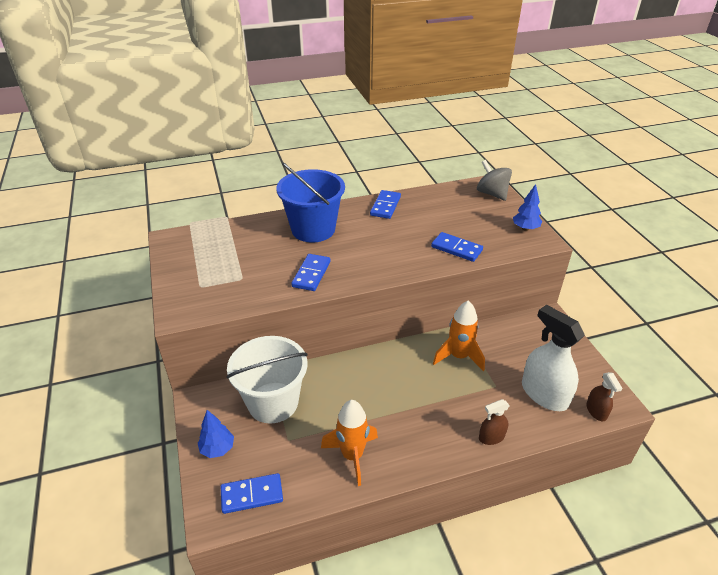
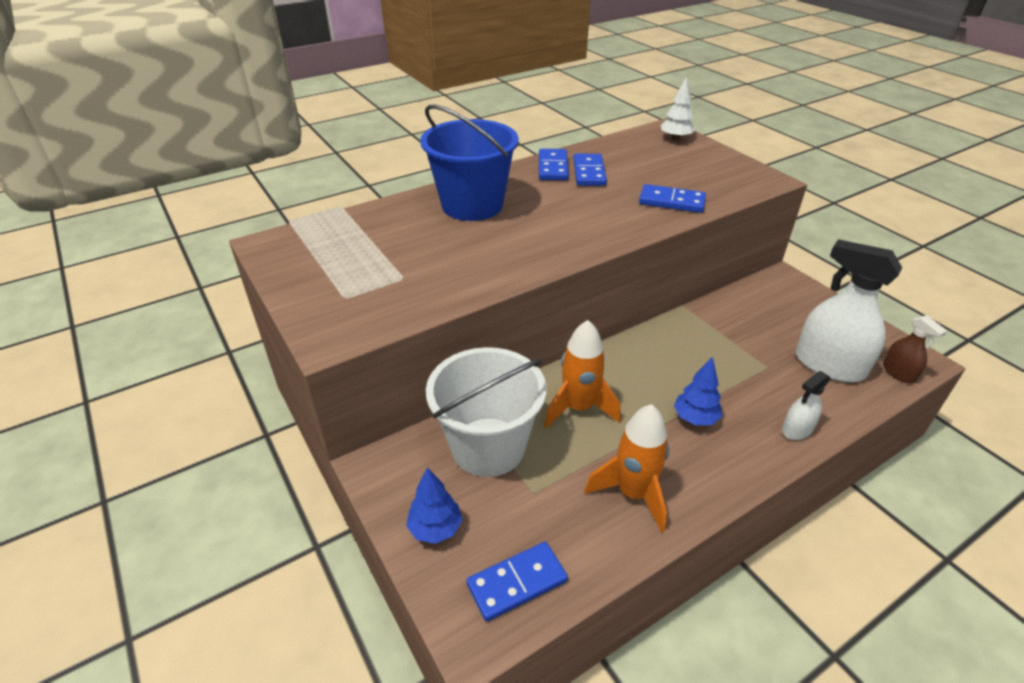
camera: 15 degrees left, 0 degrees up
(311, 274) = (500, 257): blue domino -> blue domino (589, 172)
(459, 356) = (703, 341): orange rocket -> orange rocket (579, 408)
(491, 437) = (797, 430): brown spray bottle -> white spray bottle
(492, 194) = (675, 139): grey spinning top -> white tree
(525, 228) = (738, 169): blue tree -> blue tree (695, 418)

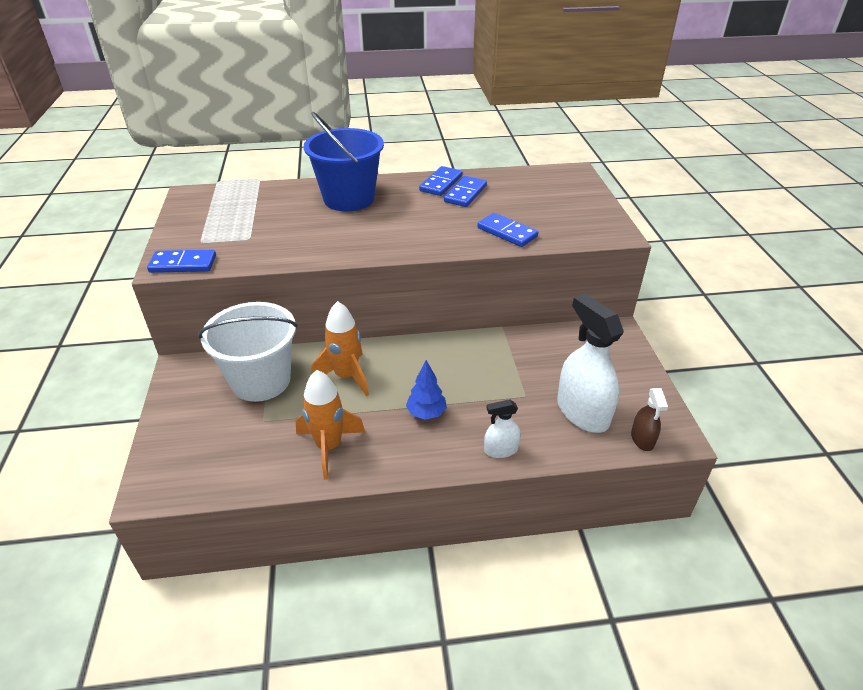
camera: 25 degrees right, 0 degrees up
(435, 528) = (183, 419): blue tree -> none
(517, 583) = (201, 471): blue domino -> blue domino (183, 264)
(675, 139) = (573, 181): white tree -> none

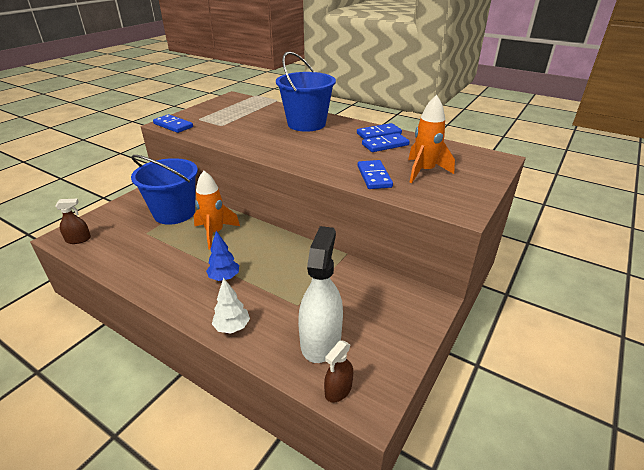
camera: 40 degrees right, 5 degrees down
(184, 478) = (78, 239): none -> brown spray bottle
(261, 380) = (174, 213): white bucket -> blue bucket
(329, 447) = (152, 264): orange rocket -> orange rocket (424, 171)
(501, 450) = (232, 327): white spray bottle -> white tree

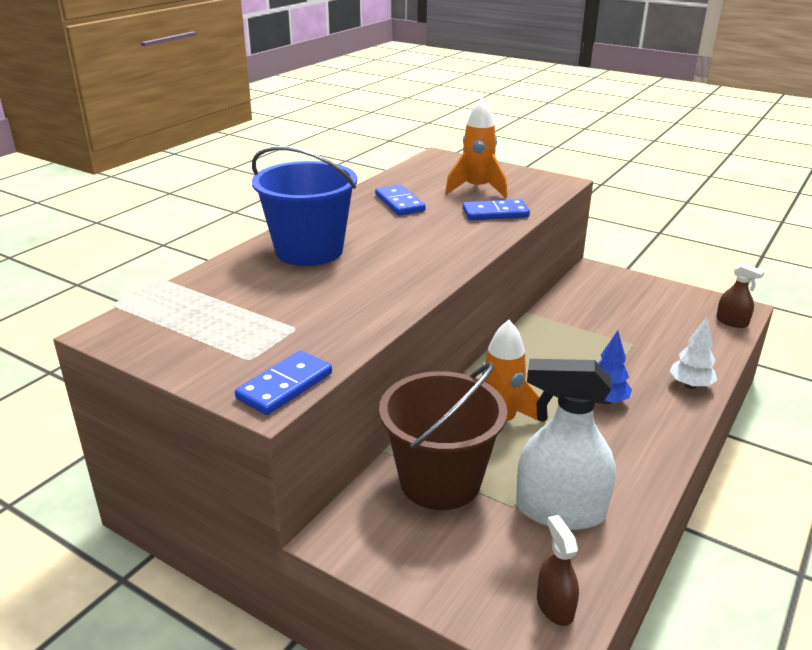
camera: 90 degrees left, 5 degrees down
(174, 213) = (440, 481): blue bucket -> brown bucket
(320, 340) = (678, 330): white spray bottle -> white spray bottle (560, 510)
(379, 134) = (361, 204): blue domino -> none

